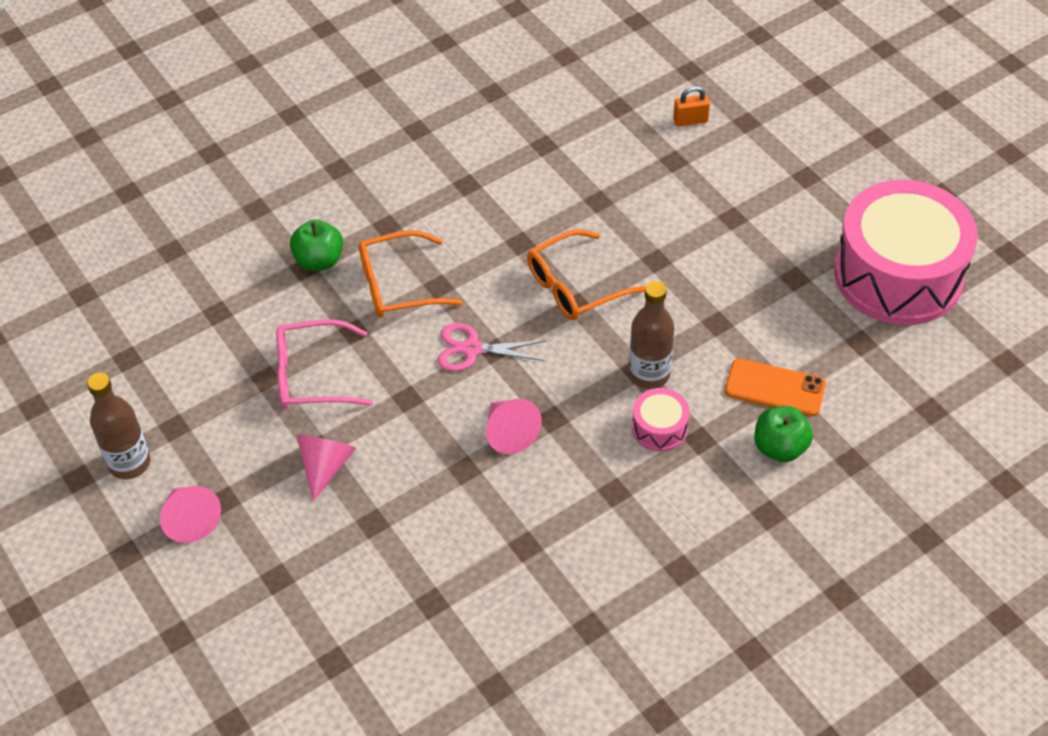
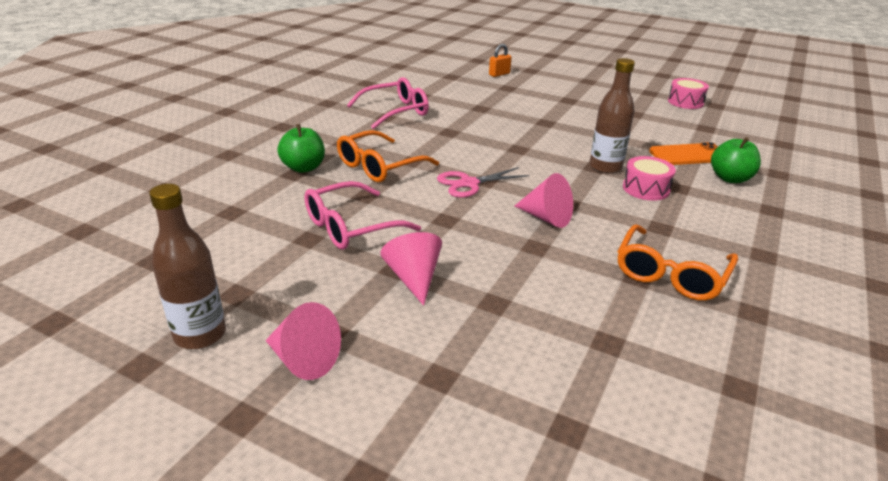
camera: 30 degrees left, 20 degrees down
(486, 176) = (396, 111): none -> pink glasses
(574, 286) = (507, 142): orange glasses -> orange glasses (670, 274)
(898, 274) = (685, 102): pink drum -> pink drum, size x0.41

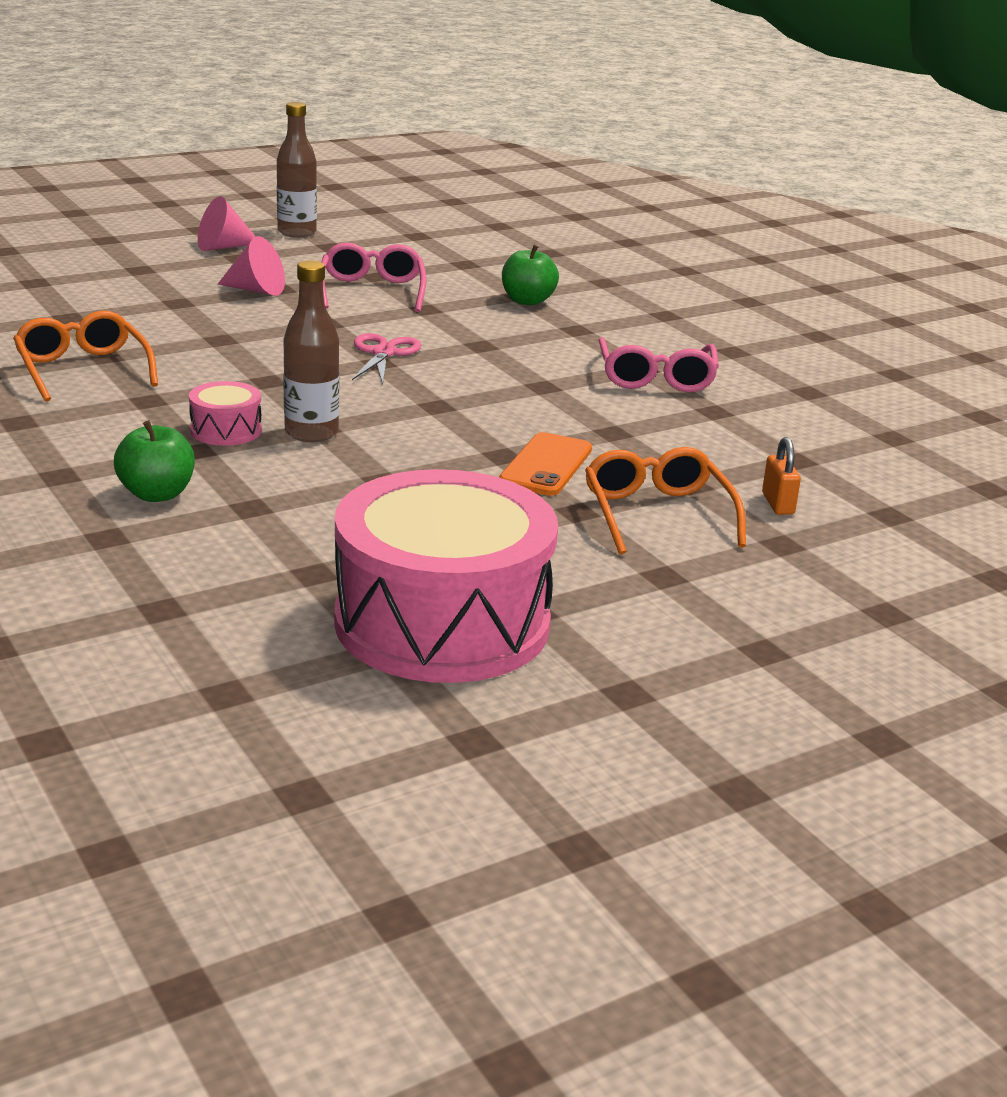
camera: 120 degrees right, 5 degrees down
(379, 166) = (486, 329): orange glasses -> orange glasses (657, 514)
(546, 218) = (258, 360): pink cone -> none
(685, 102) = (442, 623): pink drum -> pink drum, size x2.45
(688, 155) = (256, 503): orange phone -> orange phone (546, 465)

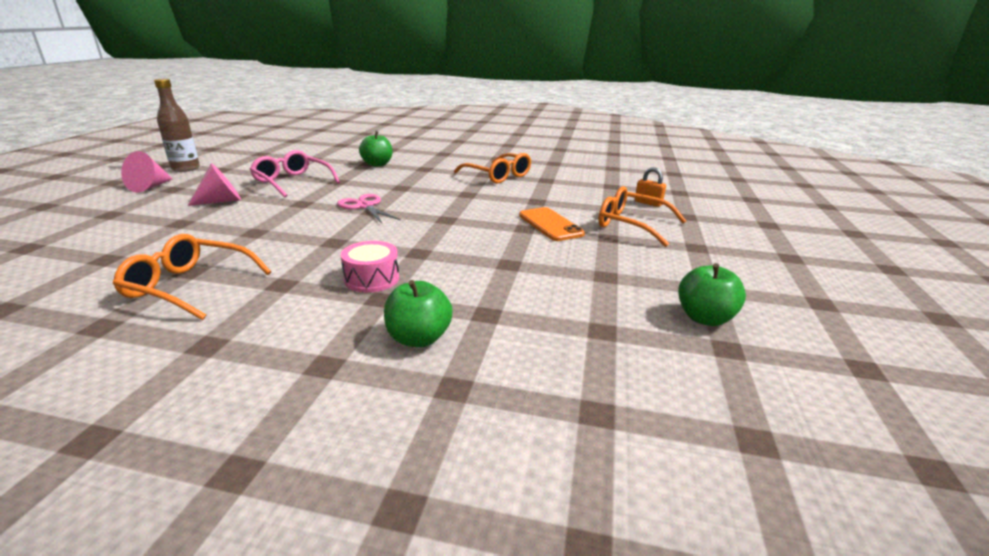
camera: 45 degrees left, 0 degrees up
(311, 433) = (421, 258): brown bottle -> none
(442, 623) = (704, 318): pink drum -> green apple
(656, 378) = (498, 176): pink glasses -> orange glasses

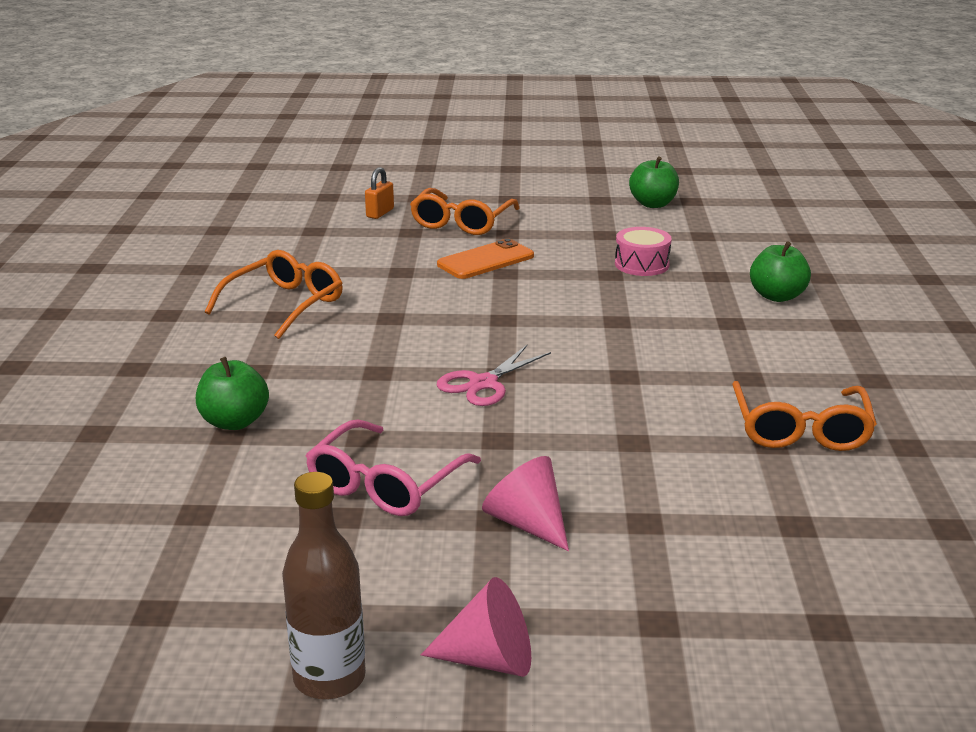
camera: 100 degrees left, 0 degrees up
(371, 279) = (697, 334): pink drum -> pink drum (642, 264)

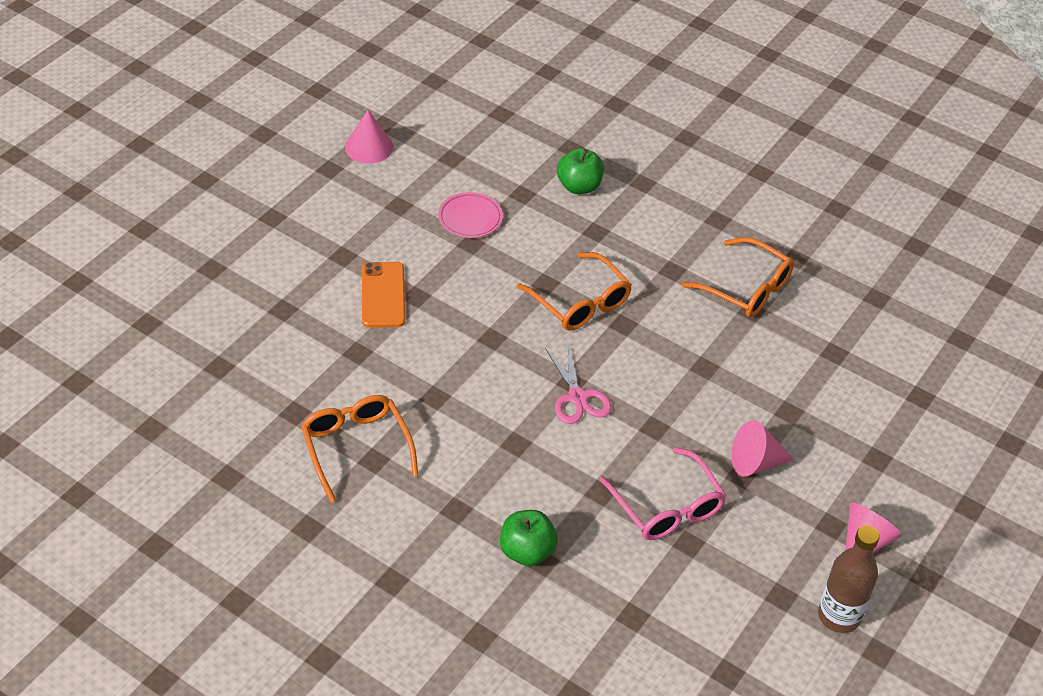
camera: 60 degrees left, 20 degrees up
(380, 213) = (222, 308): orange padlock -> none
(461, 222) = (295, 270): orange glasses -> orange glasses (580, 303)
(642, 264) = (470, 218): pink drum -> pink plate
(653, 204) = (369, 147): green apple -> pink cone

